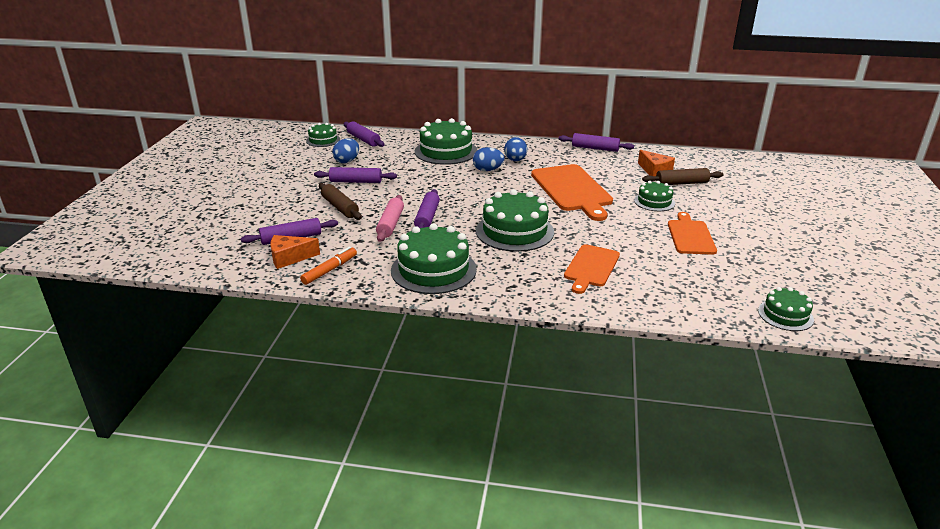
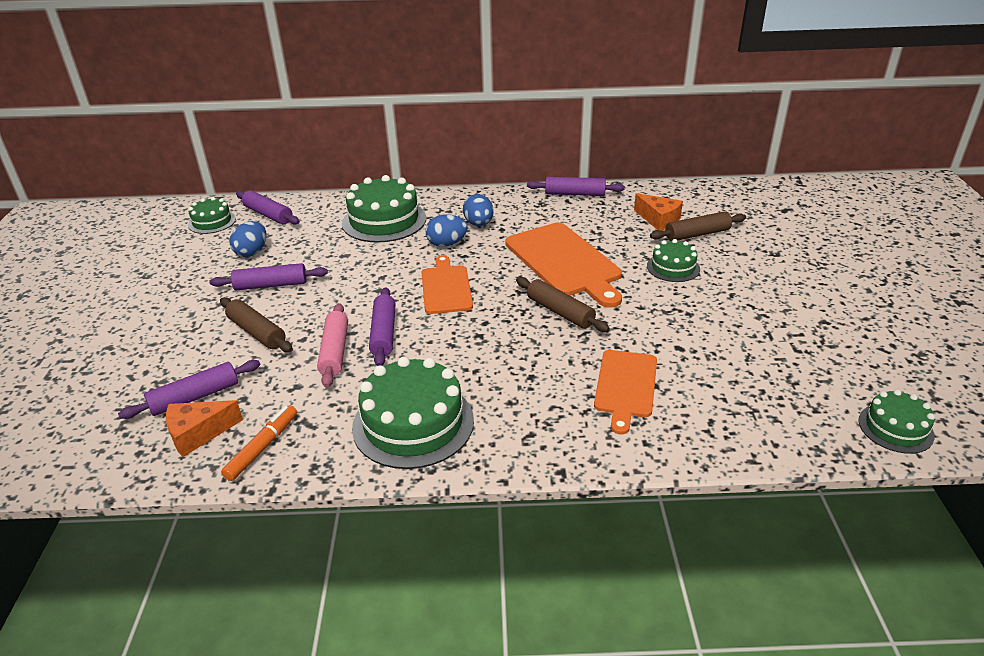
camera: 10 degrees left, 5 degrees up
(514, 231) = (508, 340): green cake -> none
(558, 219) = (560, 312): none -> brown rolling pin
(690, 236) = (735, 315): orange cutting board -> orange cutting board (446, 287)

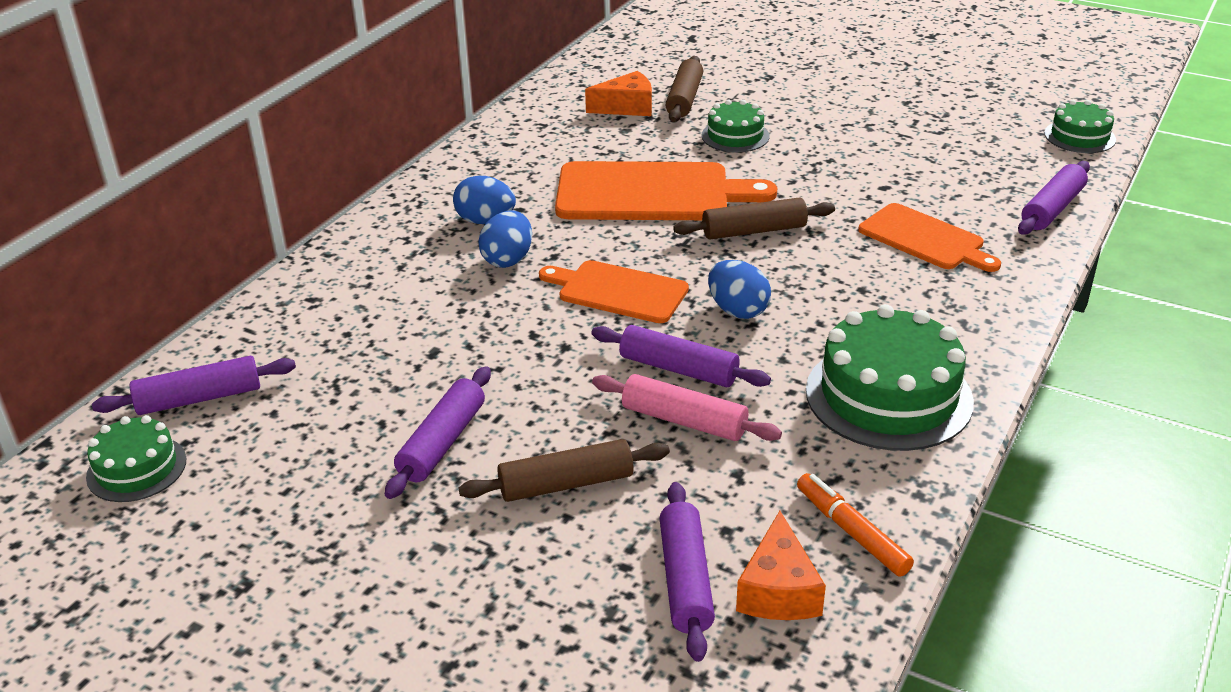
camera: 60 degrees left, 0 degrees up
(252, 252) = (311, 442): blue egg -> blue egg (737, 310)
(384, 221) = (374, 292): green cake -> none
(575, 194) = (497, 133): purple rolling pin -> purple rolling pin (1052, 209)

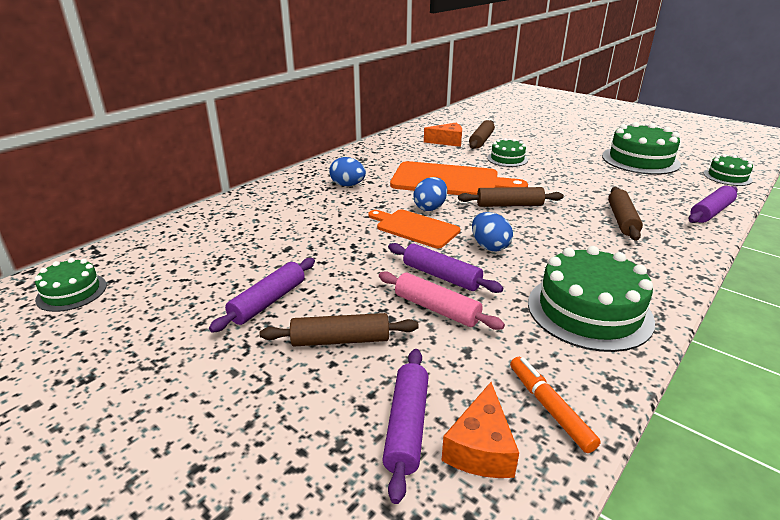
camera: 10 degrees right, 5 degrees down
(199, 398) = (134, 257): purple rolling pin -> none
(508, 259) = (353, 205): blue egg -> blue egg (430, 208)
(925, 239) = (622, 220): orange cutting board -> brown rolling pin
(948, 115) = (640, 160): none -> green cake

